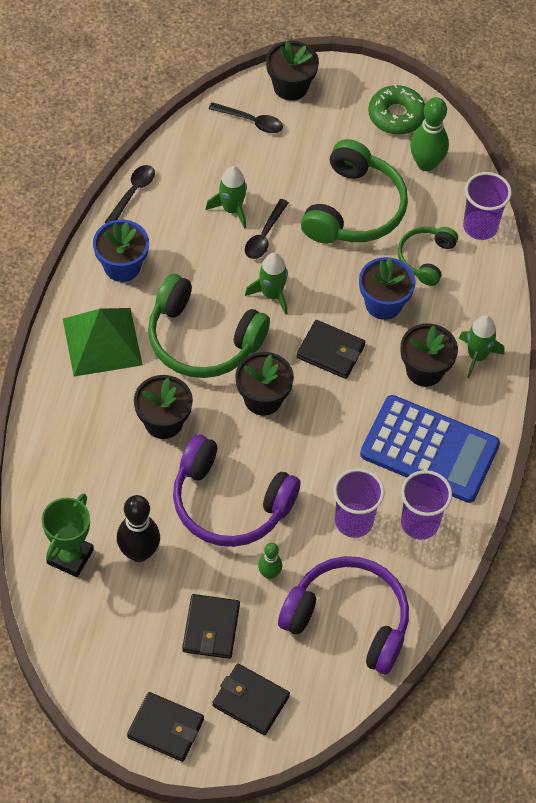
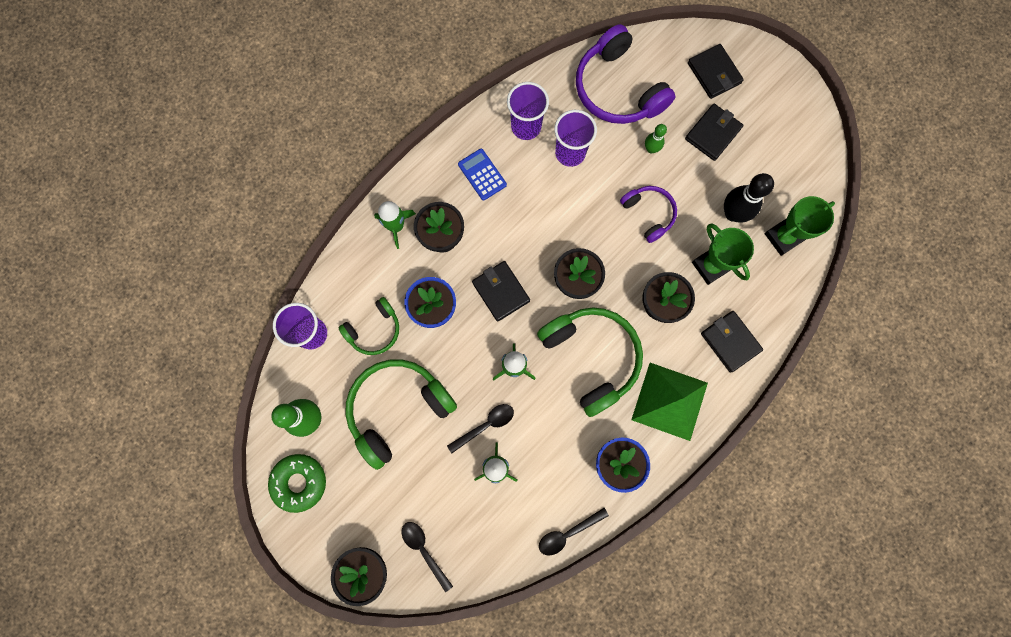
camera: 145 degrees left, 20 degrees up
(132, 486) = (710, 266): none -> green trophy
(165, 728) = (779, 86): black wallet -> black wallet (730, 342)
(229, 503) = (648, 214): purple headphones -> purple headphones, size x0.56
(429, 450) = (482, 174): blue calculator -> blue calculator, size x0.47

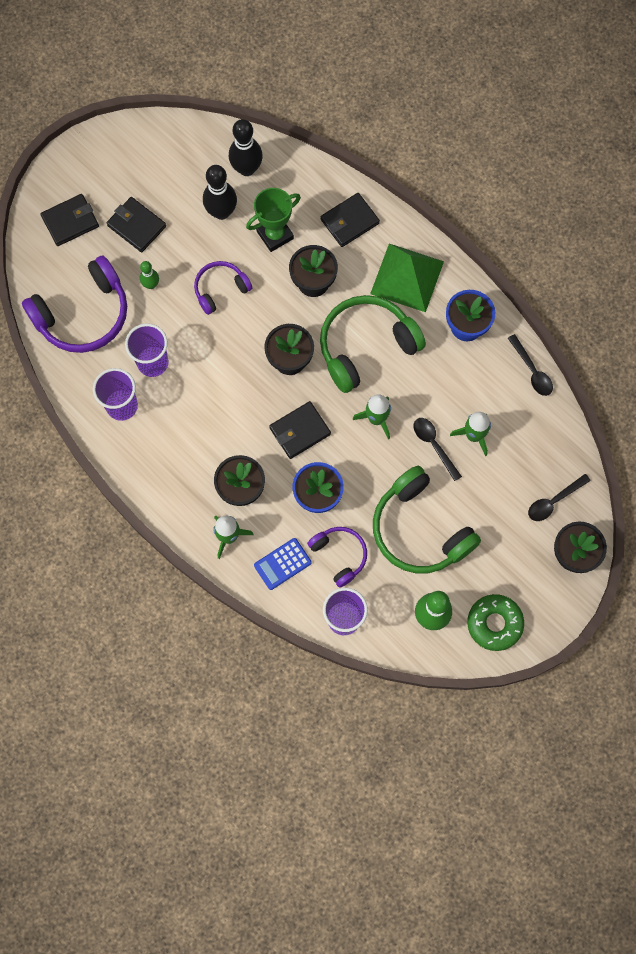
camera: 90 degrees left, 5 degrees down
(374, 330) = (339, 555): green headphones -> purple headphones
(482, 174) = (174, 450): blue calculator -> blue calculator (282, 564)
(783, 237) = (246, 169): green trophy -> black bowling pin

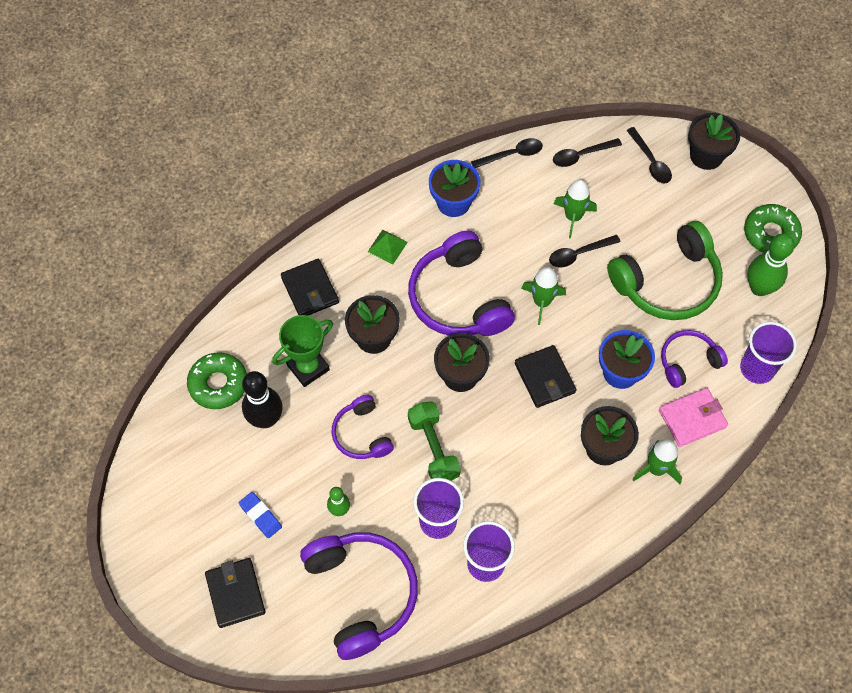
camera: 80 degrees left, 10 degrees down
(136, 226) = (260, 516): black wallet -> blue eraser
(217, 349) = (433, 448): none -> green dumbbell
(246, 169) = (218, 384): black bowling pin -> green donut
(275, 235) = (308, 367): green trophy -> green trophy turned 75 degrees clockwise
(282, 564) = (692, 419): blue calculator -> pink wallet
(366, 346) = (458, 298): green headphones -> purple headphones
(407, 277) = (387, 246): green pyramid -> green pyramid, size x0.47
(545, 434) = (581, 155): none -> black spoon

